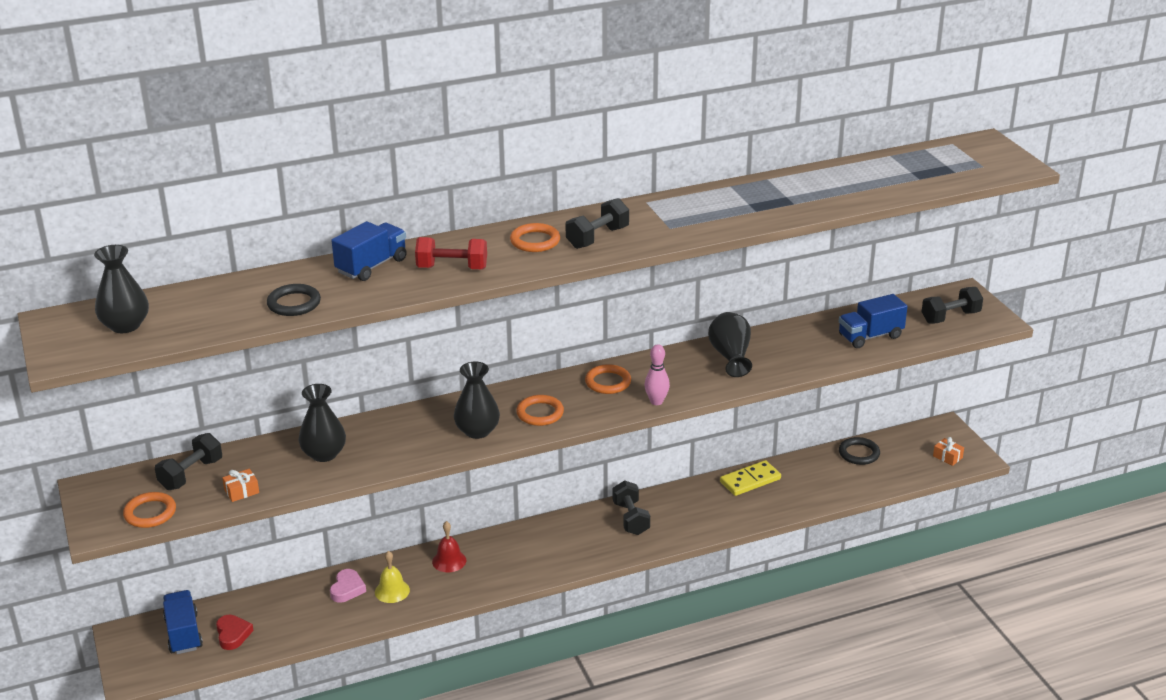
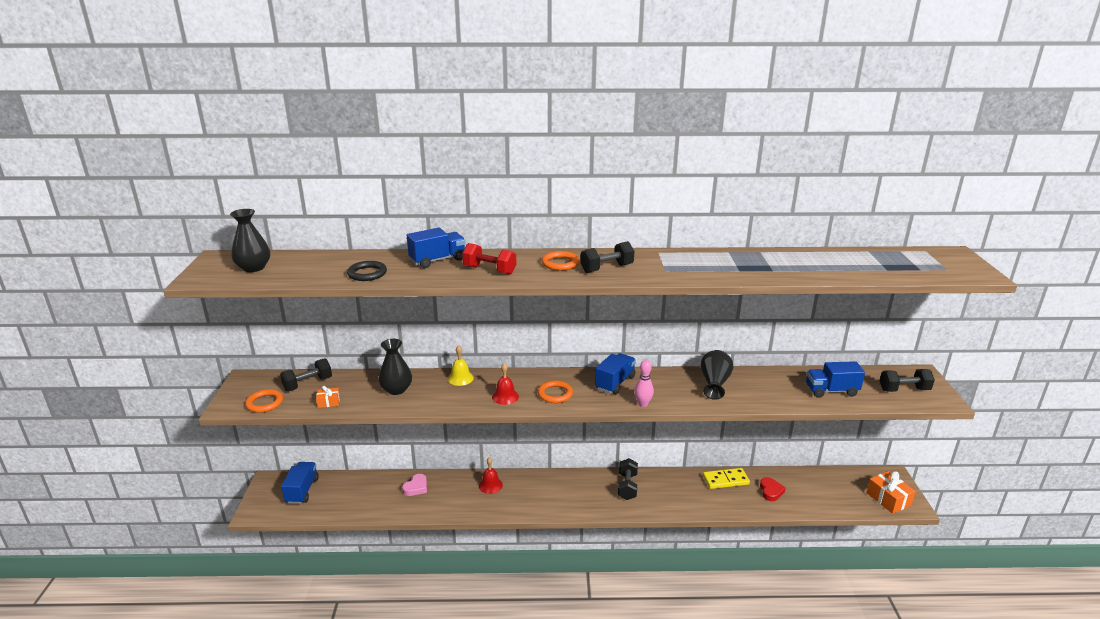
camera: 20 degrees right, 5 degrees down
(233, 634) = (329, 499): red heart -> red heart (771, 491)
(392, 591) = (443, 496): yellow bell -> yellow bell (460, 378)
(477, 431) = (505, 396): black vase -> red bell
(608, 382) = (615, 383): orange ring -> blue truck
(859, 453) = (816, 480): black ring -> none
(947, 457) = (888, 499): orange gift -> orange gift, size x1.82

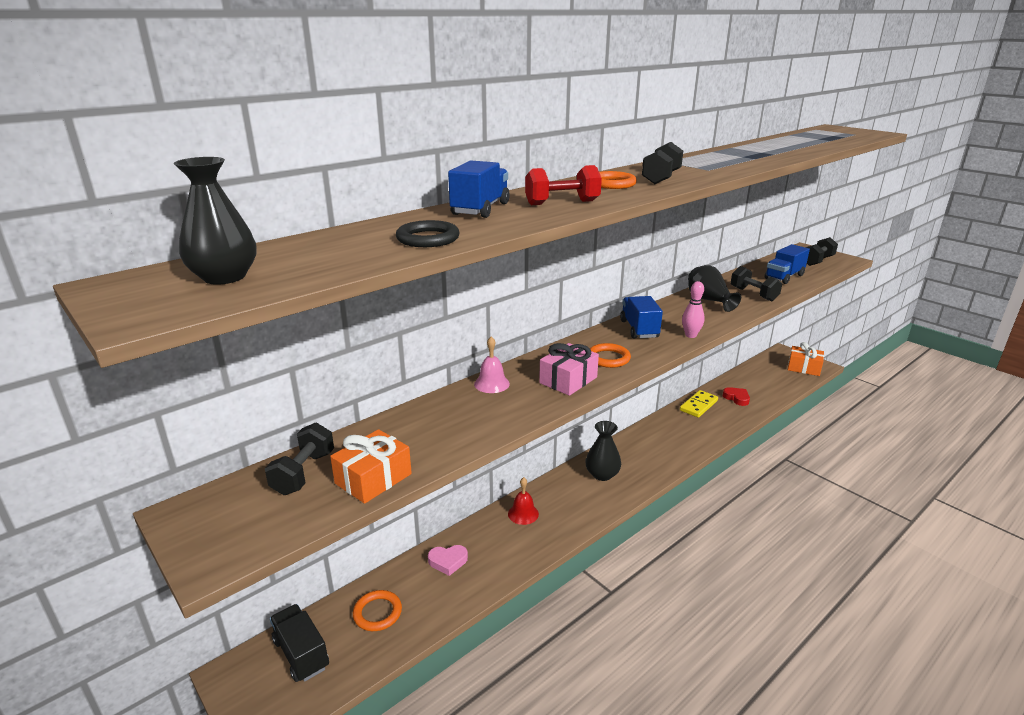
camera: 40 degrees left, 0 degrees up
(265, 403) = (273, 526): orange ring -> orange ring (377, 613)
(302, 491) = (301, 654): blue truck -> black truck
(328, 402) = (373, 478): orange gift -> orange gift, size x1.82
(396, 389) = (439, 425): black vase -> black vase (602, 474)
(416, 487) = (448, 561): pink heart -> pink heart turned 90 degrees clockwise
(460, 378) = (491, 384): yellow bell -> pink bell
(505, 396) = (568, 380): red bell -> pink gift
(627, 487) = (640, 448): black dumbbell -> black dumbbell (753, 294)

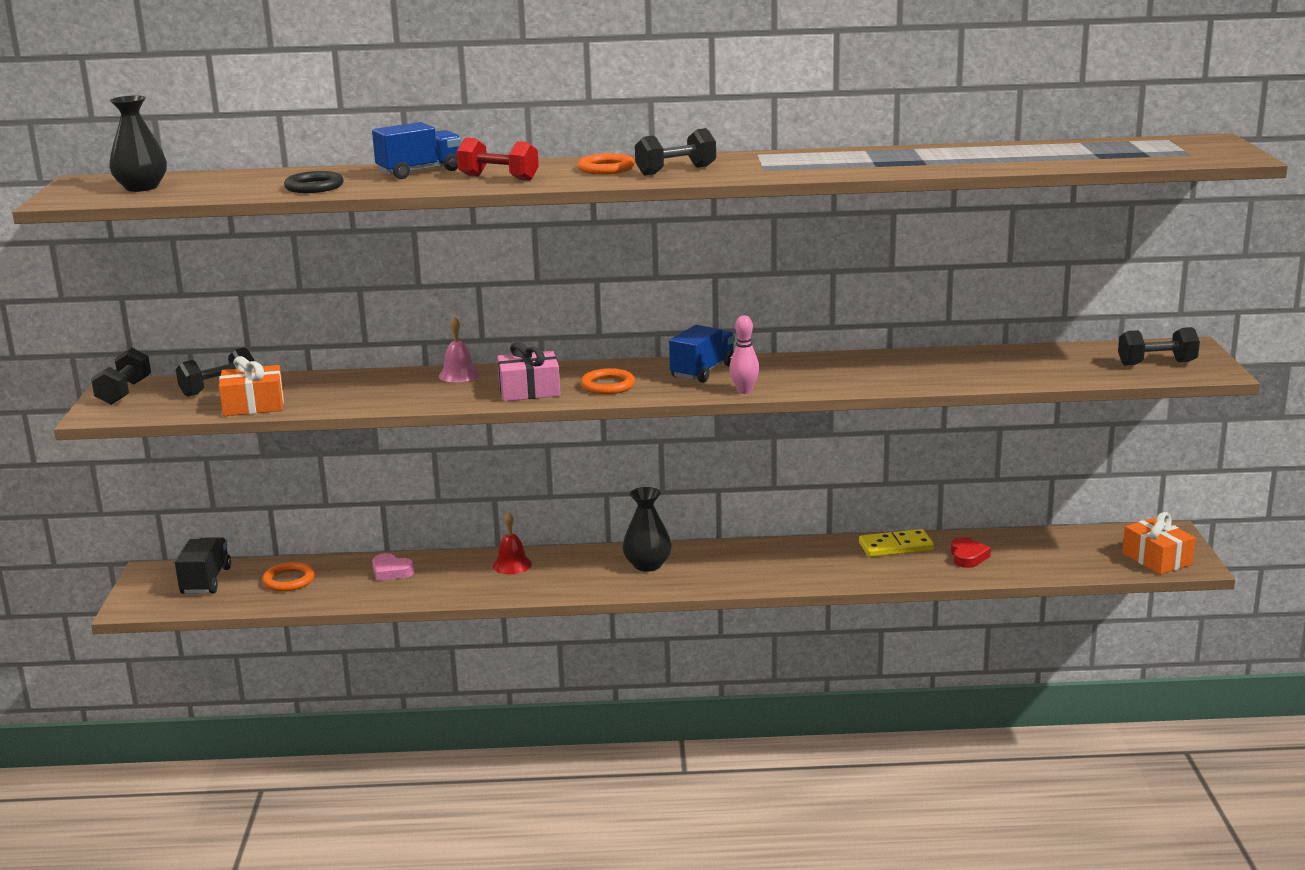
camera: 40 degrees right, 5 degrees down
(709, 300) = (859, 367): black vase -> none
(753, 294) = (938, 375): black dumbbell -> black dumbbell (124, 392)
(784, 277) = (1042, 368): blue truck -> none

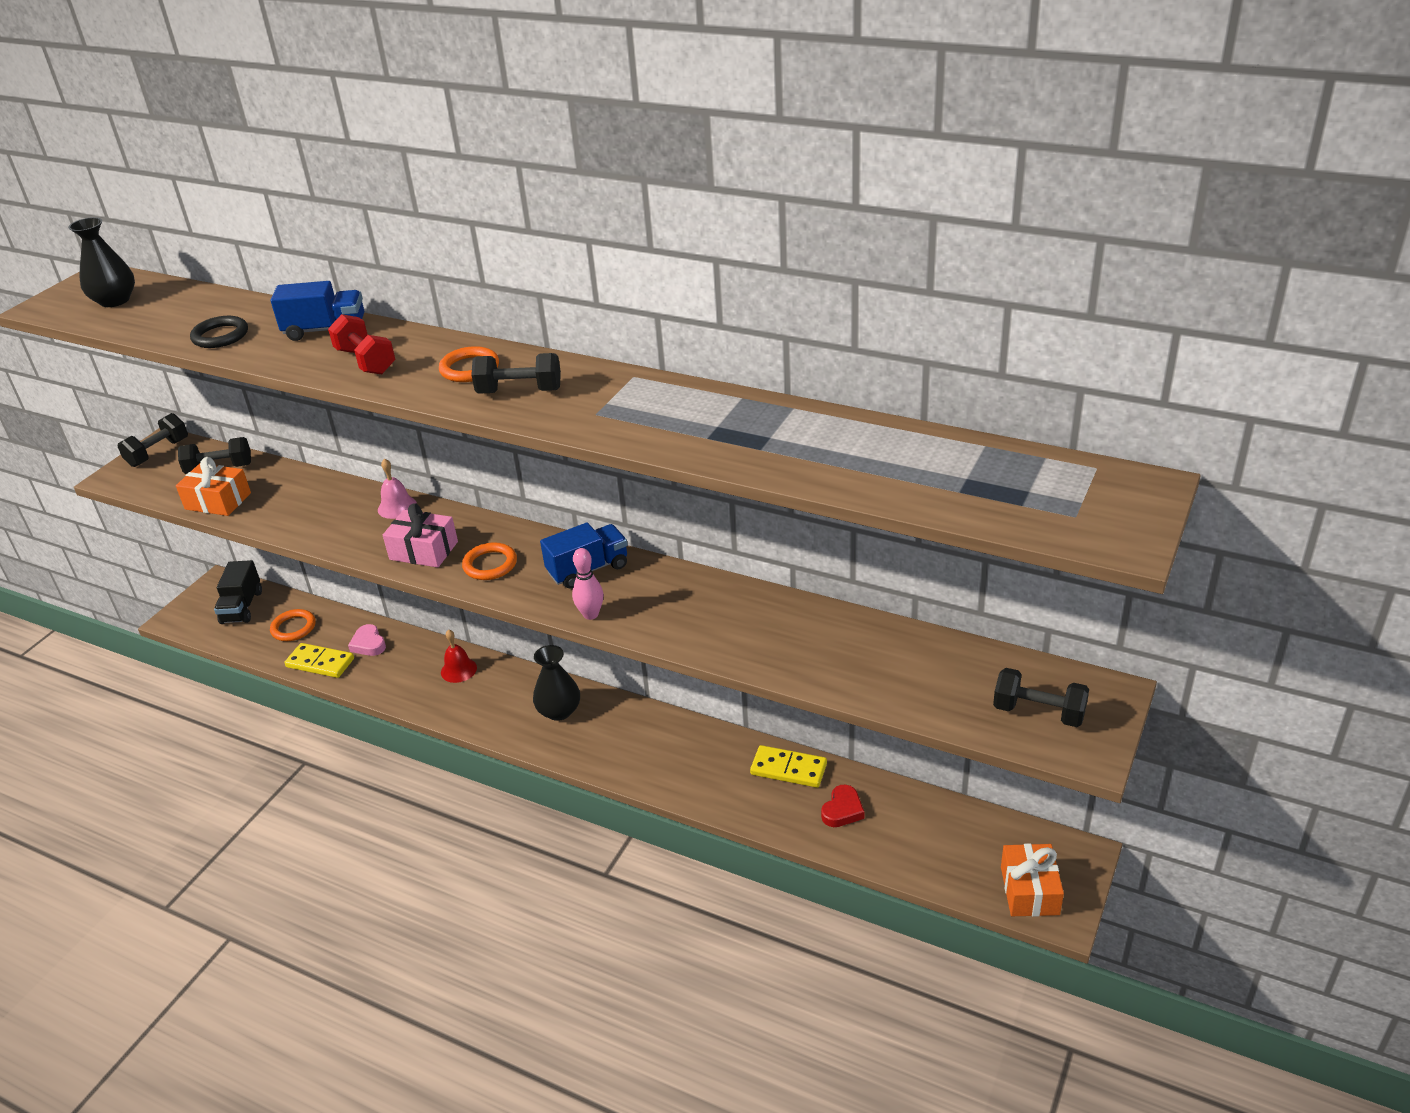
camera: 30 degrees right, 15 degrees up
(206, 581) = (242, 607): black truck -> black truck turned 150 degrees clockwise
(353, 595) = (320, 663): none -> yellow domino

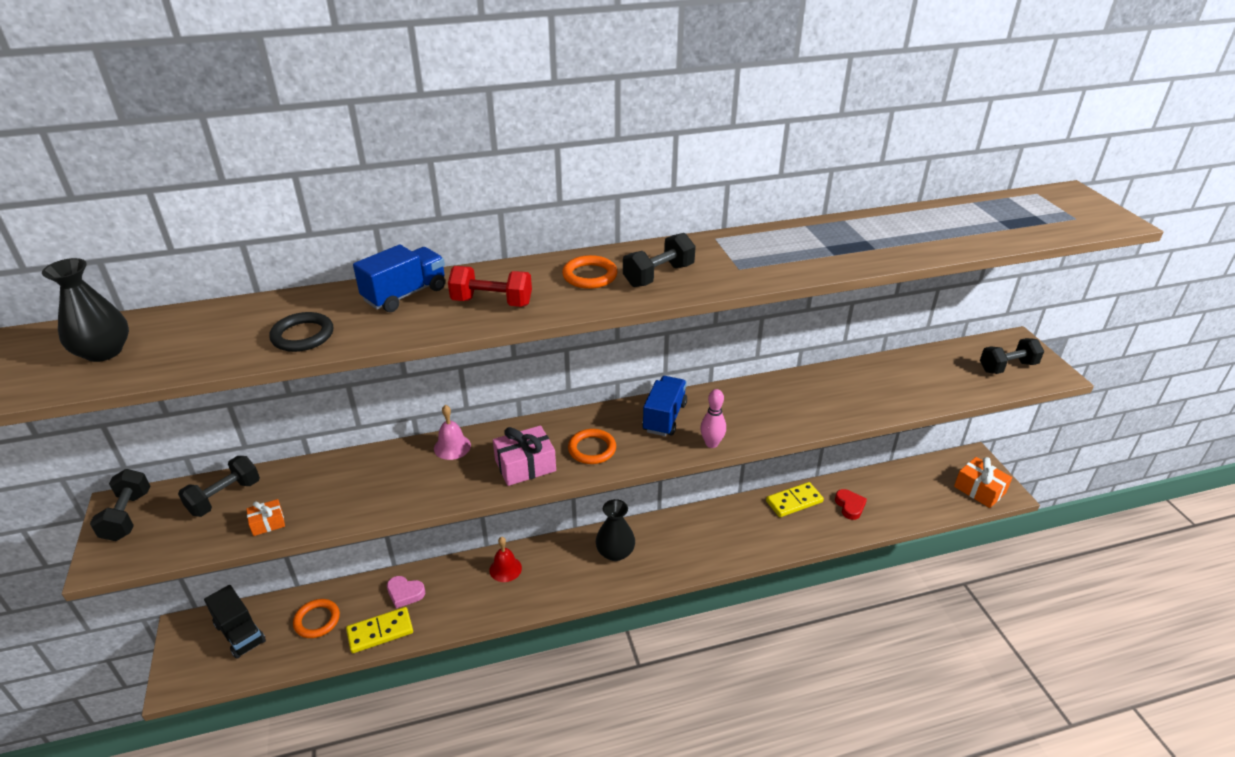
camera: 45 degrees left, 0 degrees up
(218, 501) = (268, 523): orange gift -> orange gift, size x0.55

